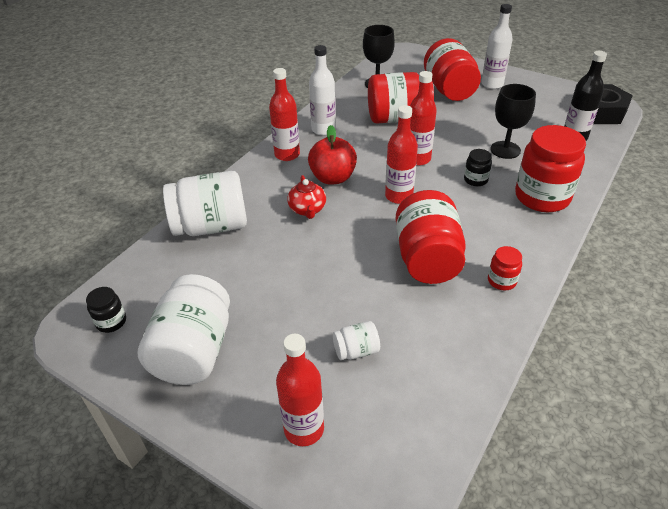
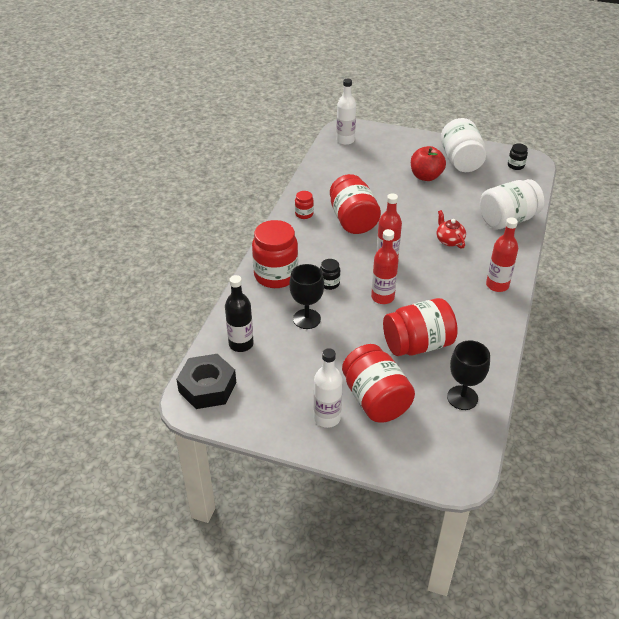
camera: 165 degrees right, 0 degrees up
(304, 429) = (389, 144): red bottle -> none
(323, 130) = (483, 318): white bottle -> white bottle (345, 140)
(333, 178) = (445, 269): red apple -> red apple (426, 176)
(356, 351) = (378, 172): white jar -> none

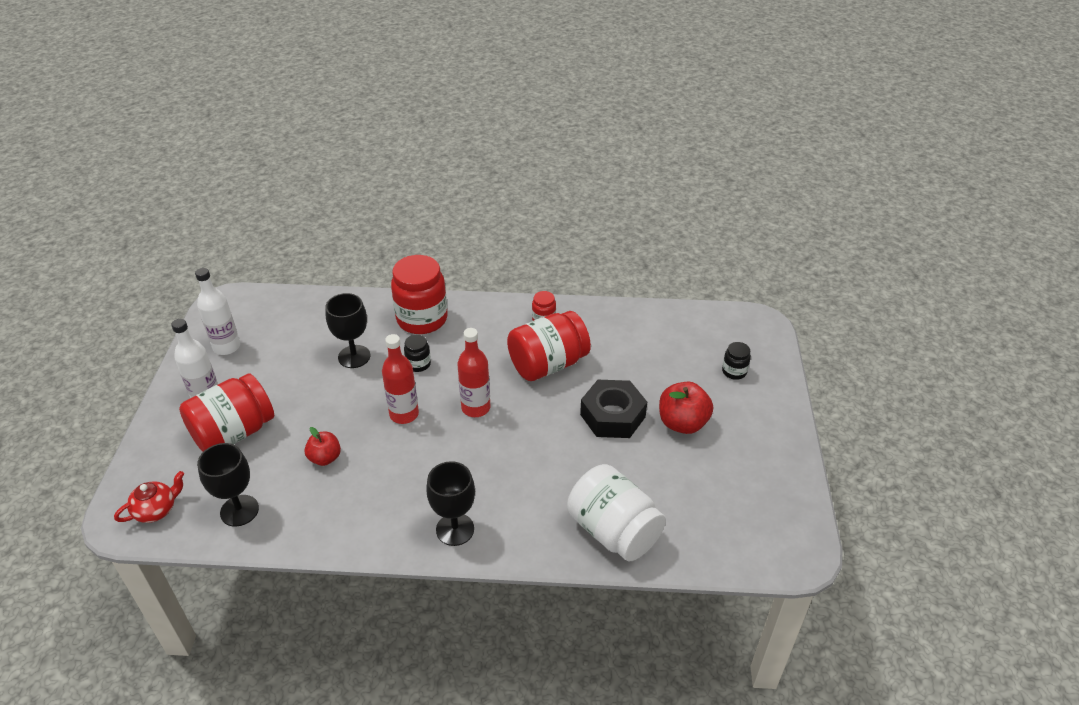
camera: 75 degrees right, 0 degrees up
(207, 387) = (246, 307): black nut -> black nut (612, 416)
(241, 344) = (308, 316): black bottle -> none
(345, 140) = (728, 327): white bottle -> white bottle (226, 347)
(417, 344) = (325, 458): red jar -> red apple
(449, 240) = (538, 466): red teapot -> red teapot (156, 510)
(461, 161) = (745, 459): white jar -> none
(497, 285) = (455, 529): red bottle -> black goblet
(515, 166) = (771, 532): black jar -> black jar (734, 371)

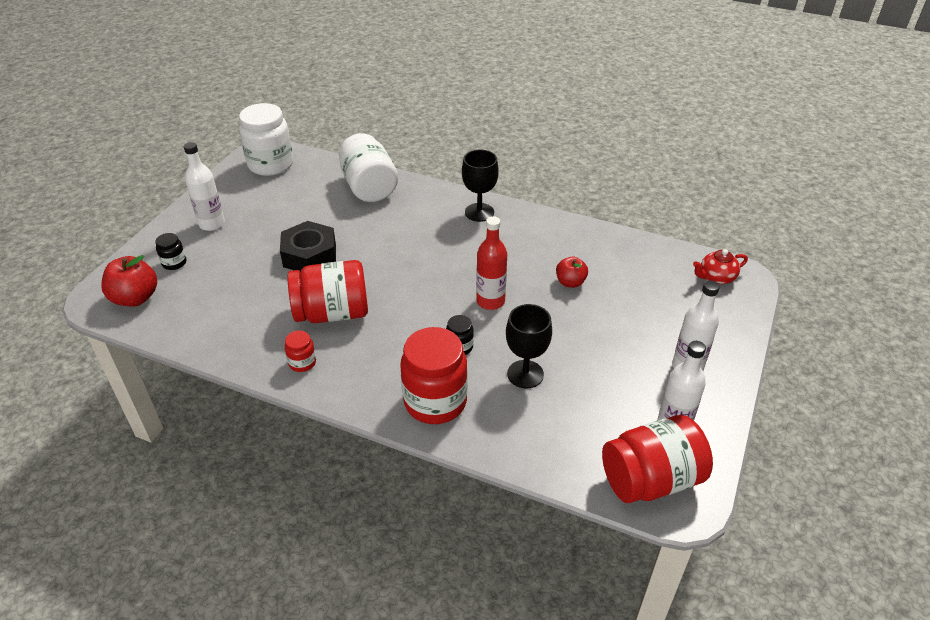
camera: 160 degrees left, 0 degrees up
(234, 433) = (655, 324): red jar -> red jar (651, 479)
(239, 510) = (645, 261): black goblet -> none
(476, 408) = (422, 290): red bottle -> none
(682, 423) = (259, 236): red apple -> red apple (135, 298)
(745, 424) = (212, 224): none -> white bottle
(766, 532) = (270, 164): none -> white jar

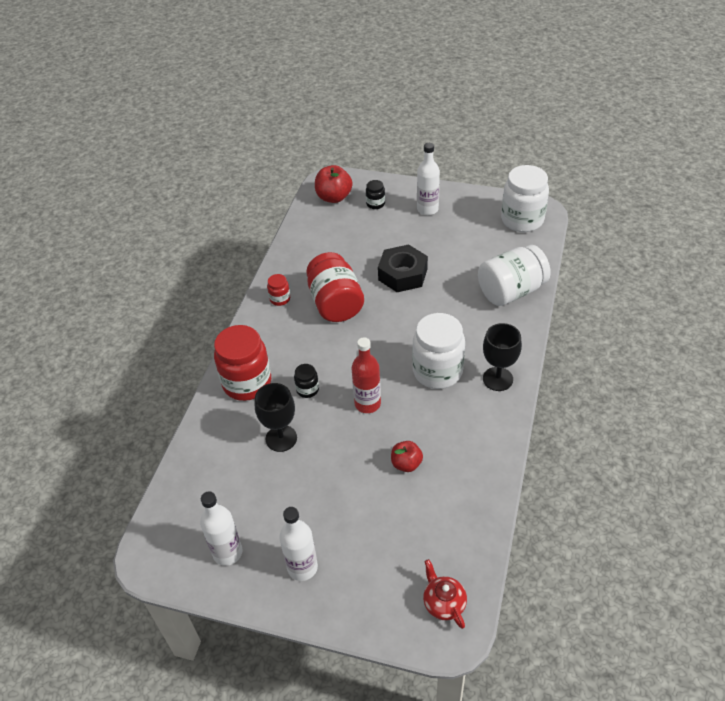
camera: 85 degrees right, 5 degrees up
(459, 248) = (437, 371): none -> white jar
(651, 479) = (173, 535): red jar -> none

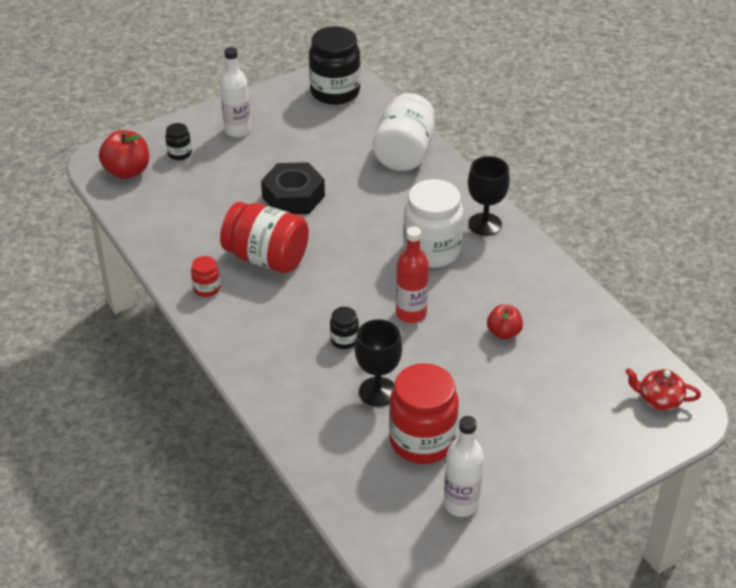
camera: 50 degrees left, 5 degrees down
(247, 383) = (281, 374): red jar -> red jar (422, 441)
(302, 567) = (533, 463): white bottle -> none
(522, 220) = (335, 92): white jar -> black jar

